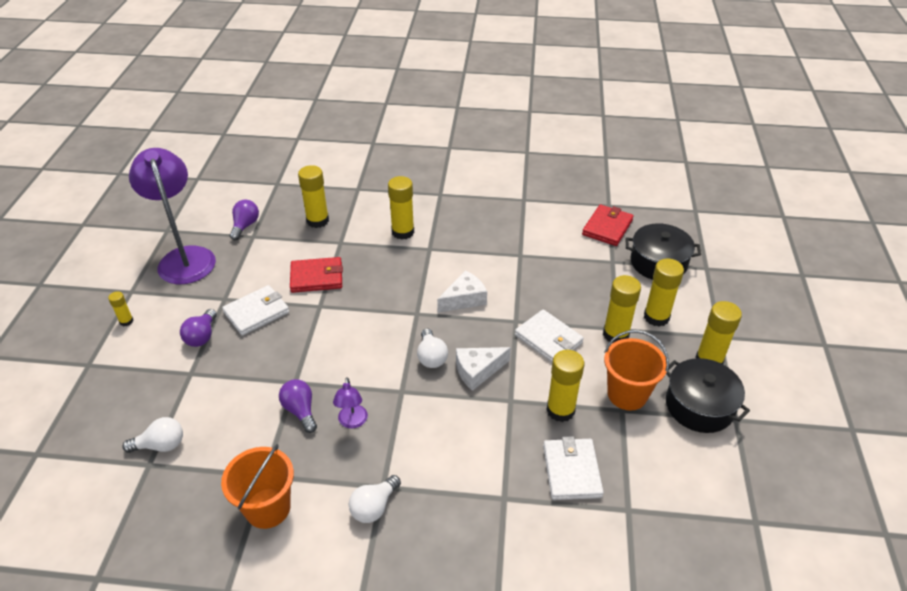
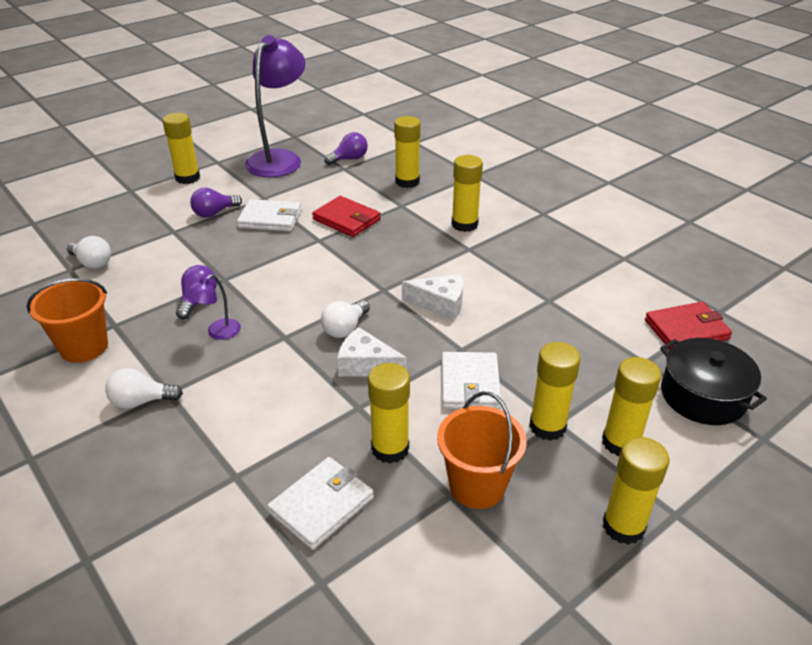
camera: 45 degrees right, 5 degrees down
(126, 321) = (187, 178): yellow glue stick -> yellow glue stick, size x1.91
(699, 406) = (543, 559): black pot -> none

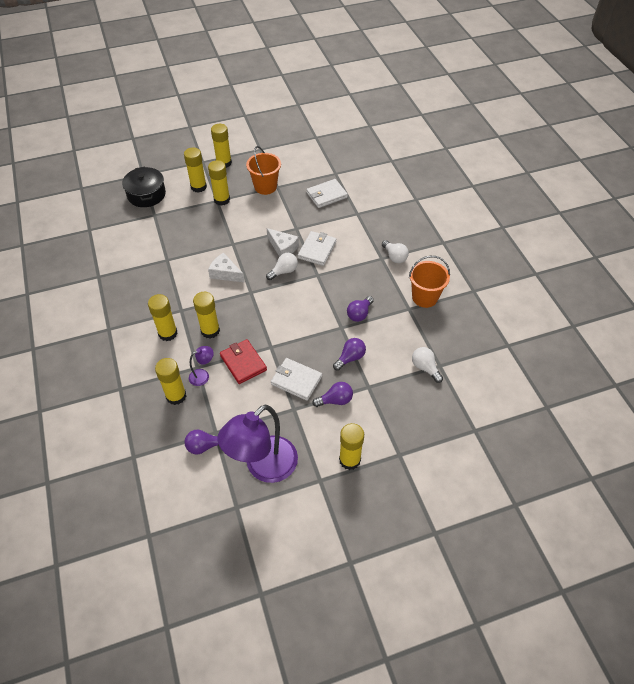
camera: 160 degrees left, 15 degrees up
(141, 401) = (394, 257): white light bulb -> white light bulb turned 45 degrees clockwise
(203, 251) = (350, 358): none -> purple light bulb
(218, 333) = (352, 287): purple lamp -> purple lamp (203, 375)
(390, 448) = (291, 208): yellow glue stick -> yellow glue stick (210, 331)
(470, 384) = (240, 225): white wallet -> white wallet (317, 250)
(686, 329) = (117, 224): red wallet -> none

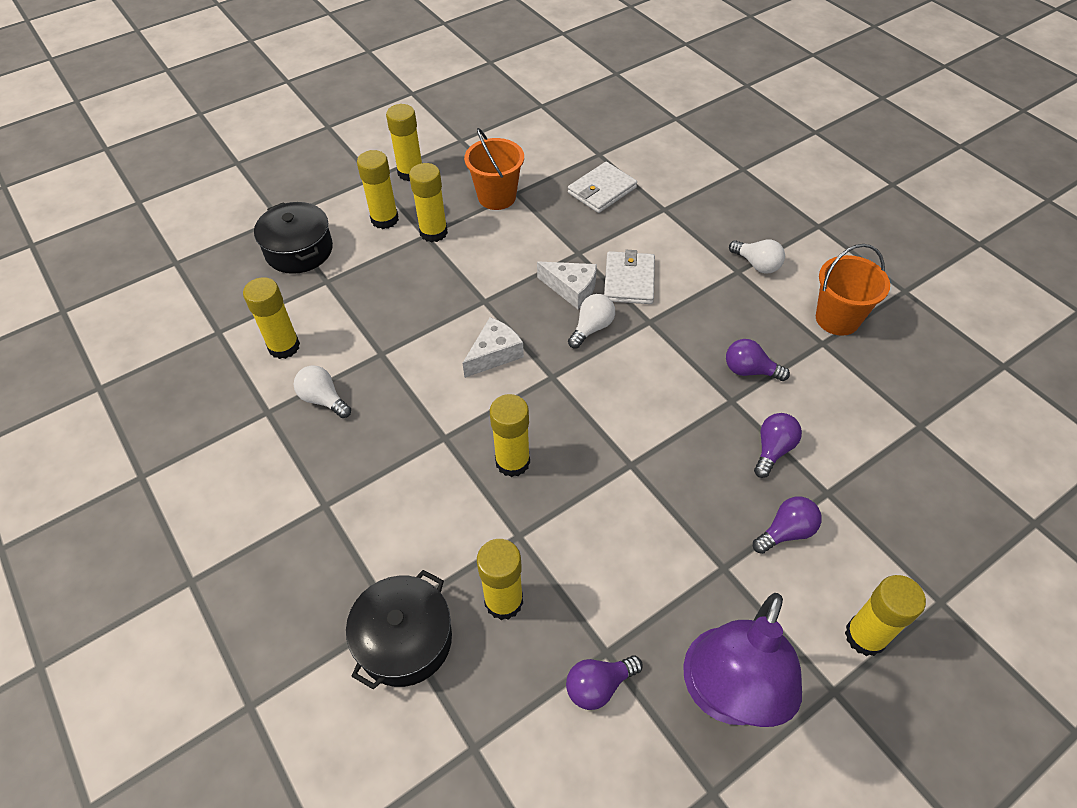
camera: 15 degrees left, 0 degrees up
(121, 401) = (404, 639): none -> black pot
(168, 333) = (438, 486): yellow glue stick -> yellow glue stick (284, 346)
(203, 375) = (536, 548): purple lamp -> none
(225, 273) = (494, 354): white cheese -> white cheese turned 120 degrees clockwise
(243, 363) = (596, 506): red wallet -> none
(296, 380) = (703, 514): white wallet -> none
(359, 314) = (749, 370): purple light bulb -> purple light bulb turned 90 degrees clockwise
(425, 368) = (900, 436): white light bulb -> white light bulb (323, 399)

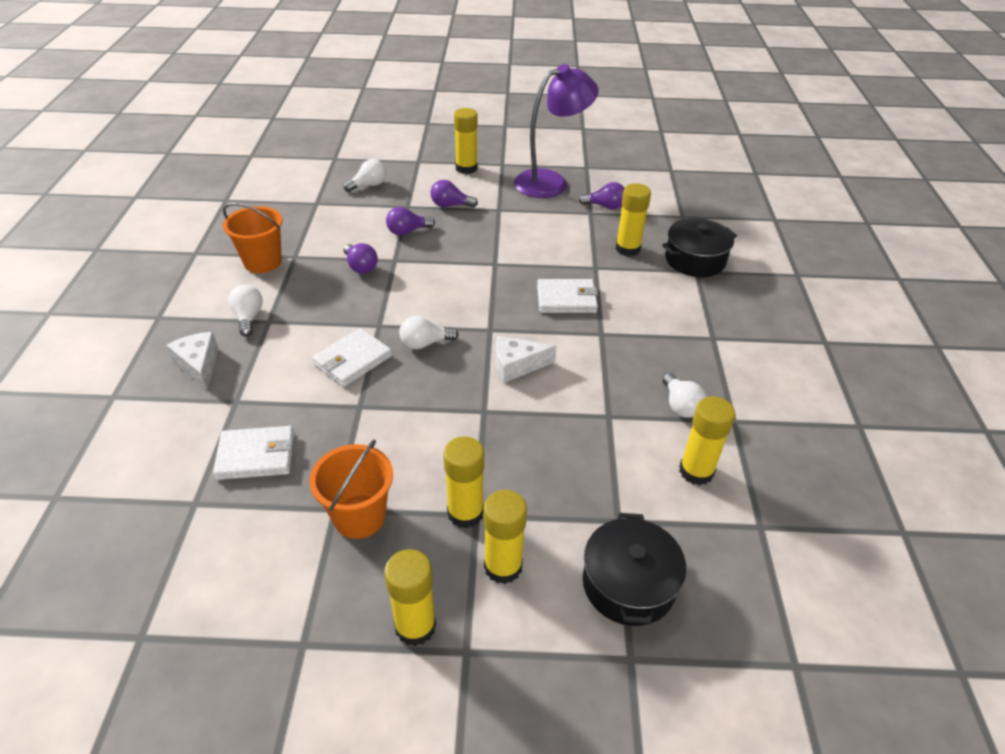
camera: 145 degrees left, 10 degrees down
(512, 462) = (566, 299): yellow glue stick -> white wallet
(571, 289) = (403, 379): white cheese -> white cheese (199, 365)
(919, 499) = (368, 185): none -> white light bulb

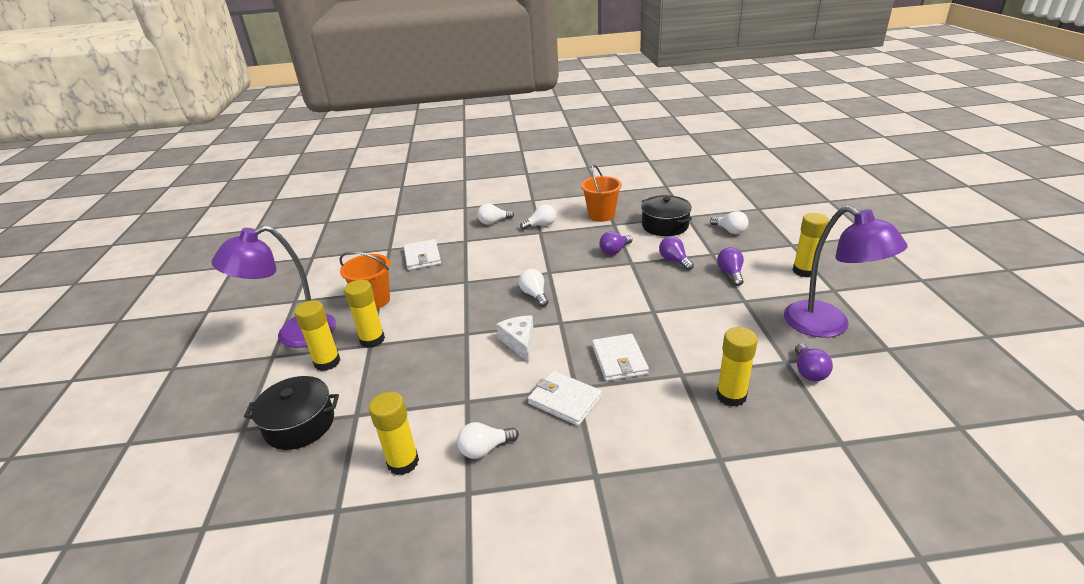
camera: 85 degrees right, 10 degrees down
(199, 365) = (493, 222): white cheese -> white light bulb
(352, 360) = (509, 269): white wallet -> white wallet (564, 400)
(415, 626) = (294, 335): yellow glue stick -> purple lamp
(695, 260) = (743, 457): black pot -> black pot (665, 225)

